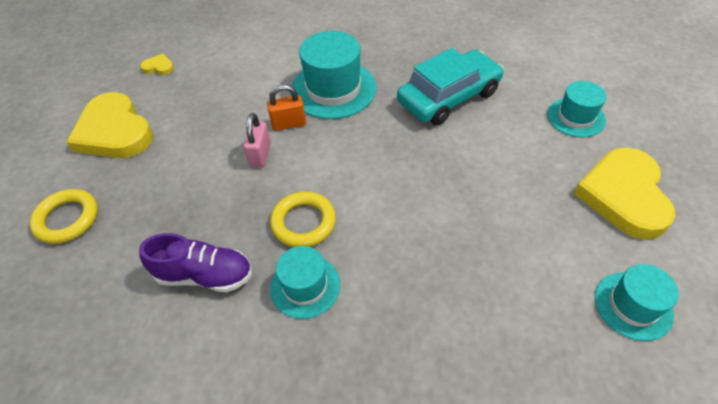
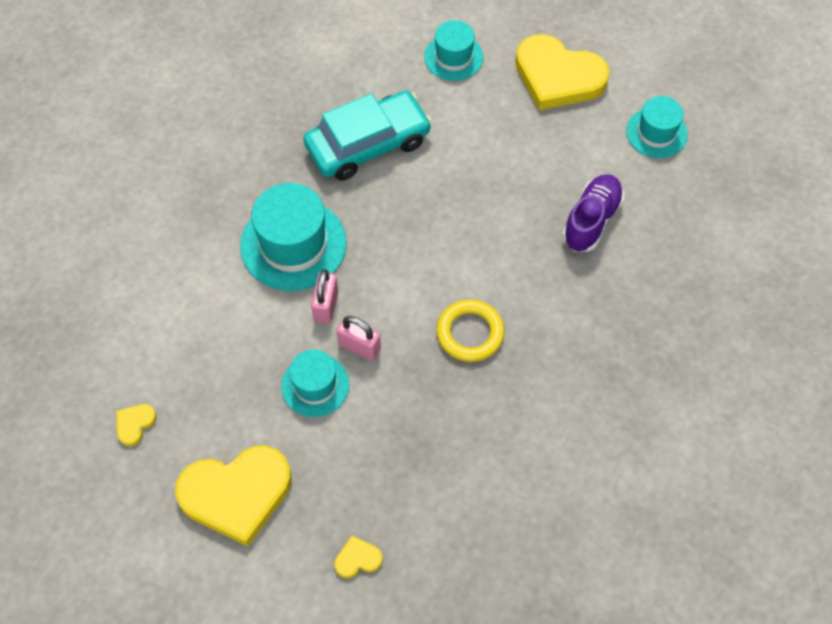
camera: 70 degrees left, 10 degrees up
(67, 219) = (357, 559): yellow ring -> yellow heart
(205, 275) = (493, 435): purple shoe -> purple shoe (591, 220)
(289, 124) = (326, 306): orange padlock -> pink padlock
(305, 286) = (541, 353): turquoise hat -> turquoise hat (315, 385)
(448, 97) = (368, 144): turquoise car -> turquoise car turned 75 degrees clockwise

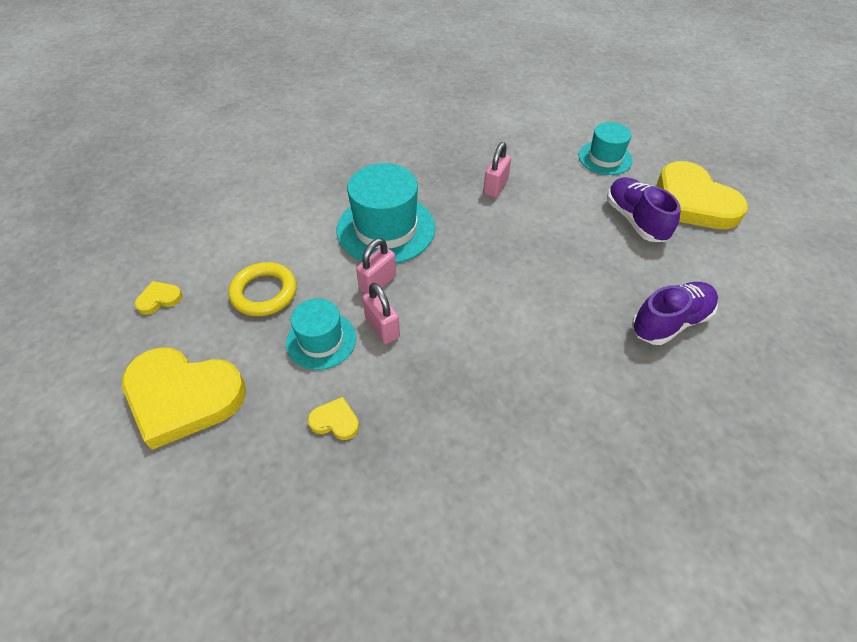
camera: 30 degrees right, 10 degrees down
(357, 559) = (234, 523): yellow heart -> yellow heart (335, 421)
(368, 144) = (495, 187): turquoise car -> pink padlock
(470, 333) = (491, 364): yellow ring -> yellow ring (264, 293)
(516, 123) = (635, 220): none -> purple shoe
(656, 133) = (774, 278): turquoise hat -> none

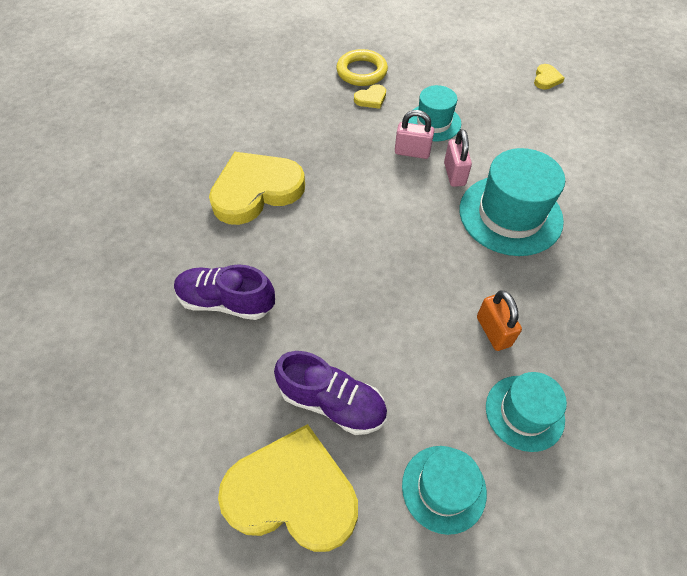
camera: 135 degrees right, 5 degrees up
(183, 397) = (453, 60): yellow heart -> yellow heart (256, 190)
(264, 293) = (504, 120): yellow ring -> yellow ring (361, 72)
(495, 187) = (493, 331): pink padlock -> orange padlock
(527, 153) = (524, 412): none -> turquoise hat
(670, 322) = (226, 301): purple shoe -> purple shoe turned 90 degrees clockwise

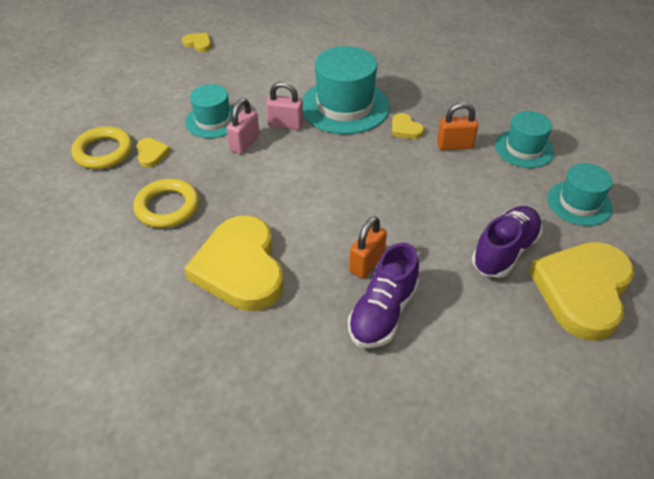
camera: 75 degrees left, 10 degrees down
(283, 278) = (367, 263): none -> orange padlock
(311, 127) = (167, 207): none -> yellow ring
(499, 277) = (405, 129): none -> yellow heart

